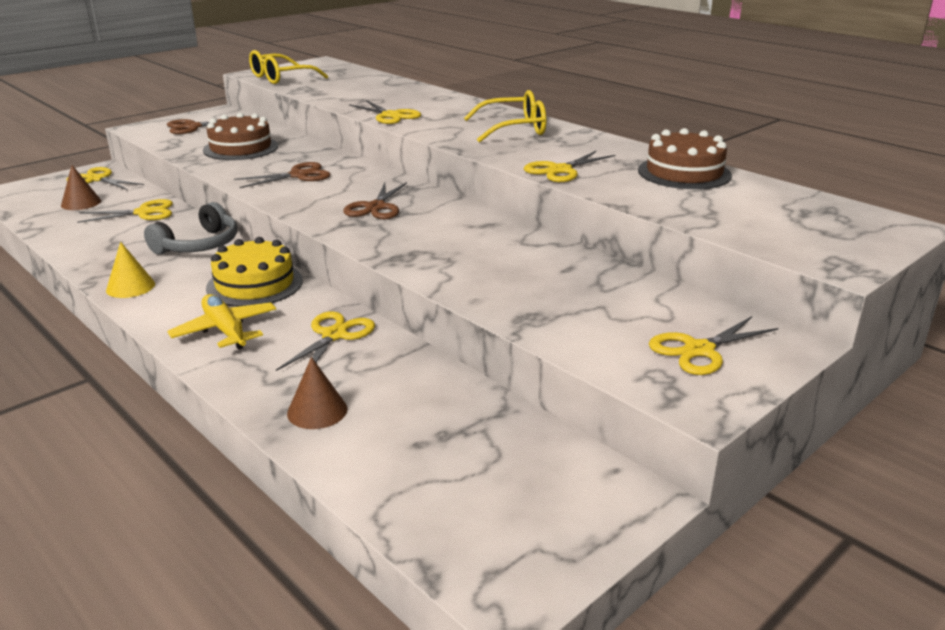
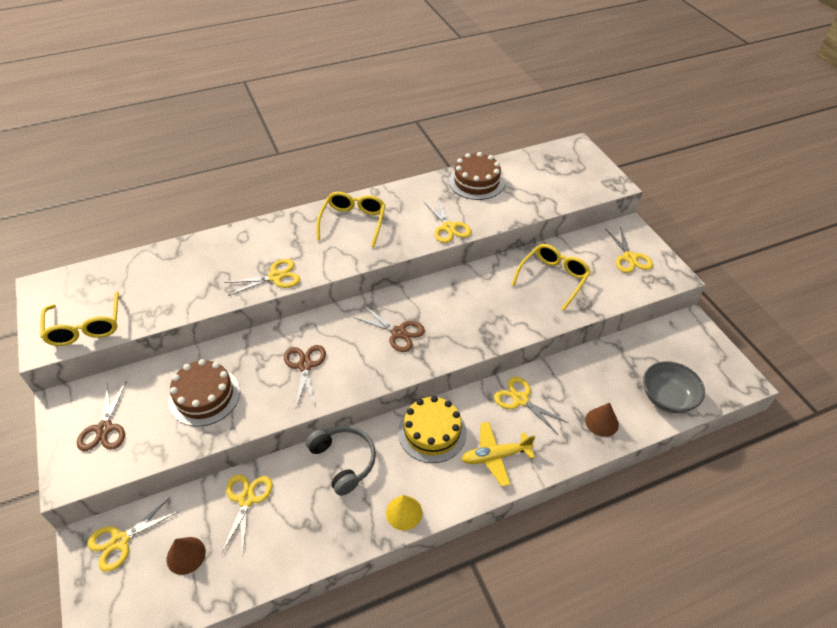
camera: 70 degrees left, 20 degrees up
(404, 480) = (667, 398): none -> grey bowl
(569, 287) = (553, 278): none -> yellow glasses

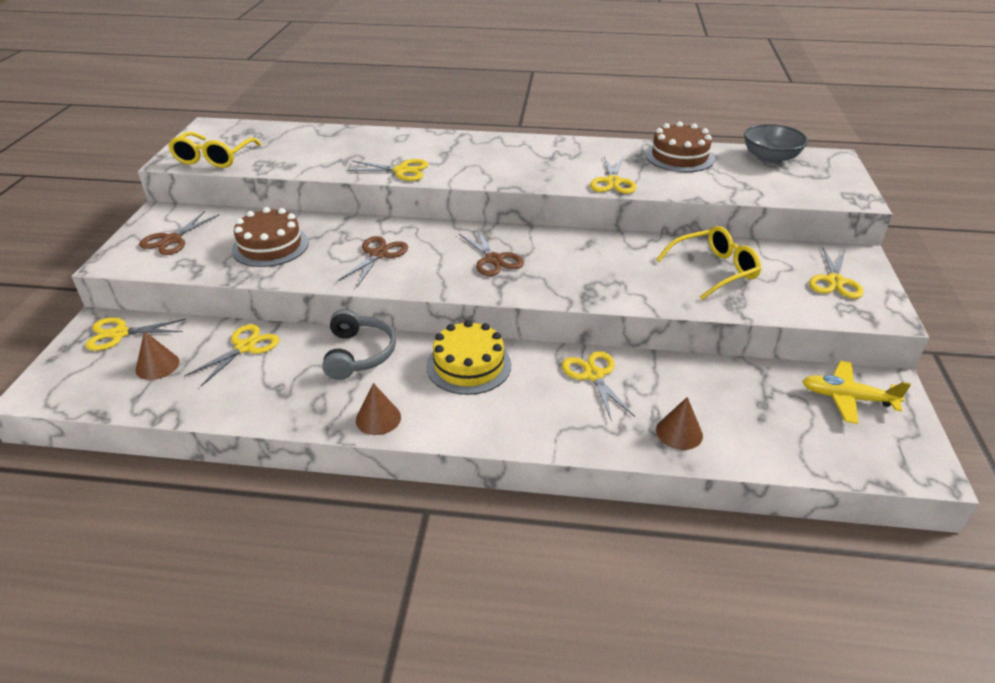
camera: 30 degrees right, 10 degrees down
(353, 222) = (515, 153): yellow glasses -> none
(404, 512) = (378, 418): yellow cone -> brown cone
(495, 456) = (519, 412): yellow plane -> yellow plane (847, 398)
(667, 398) = (791, 443): grey bowl -> grey bowl (770, 158)

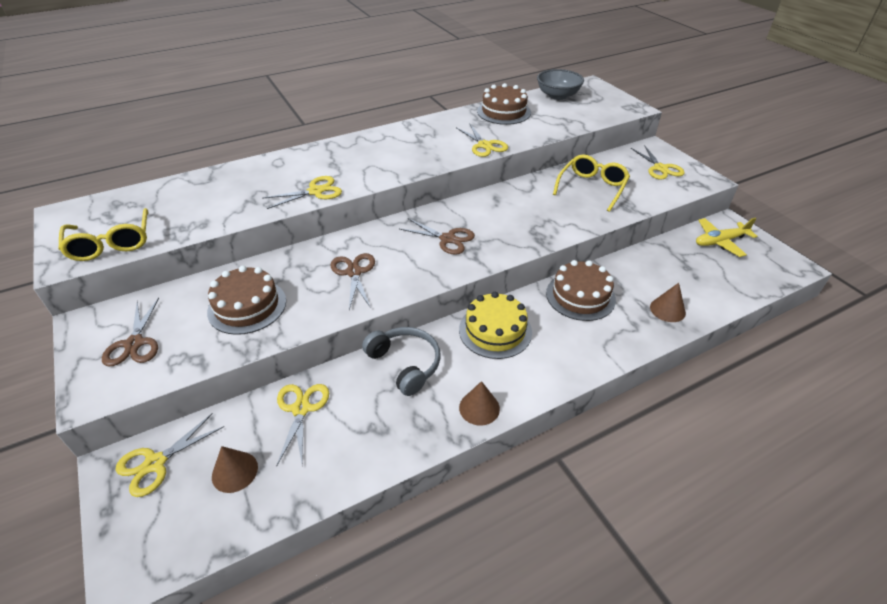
camera: 35 degrees left, 5 degrees up
(594, 375) = (580, 296): yellow scissors -> brown cake

